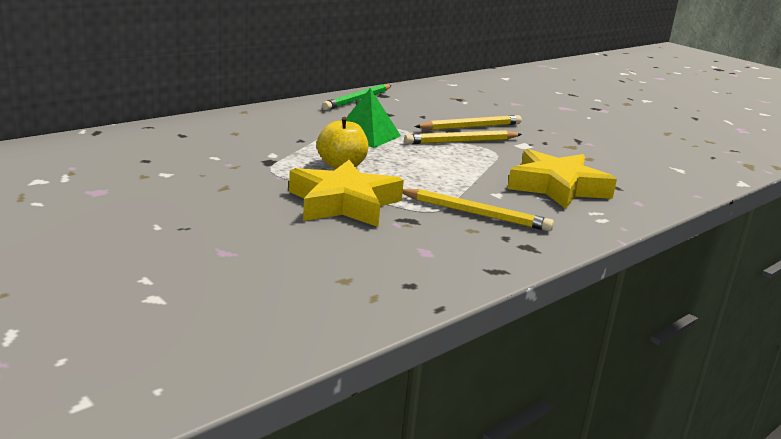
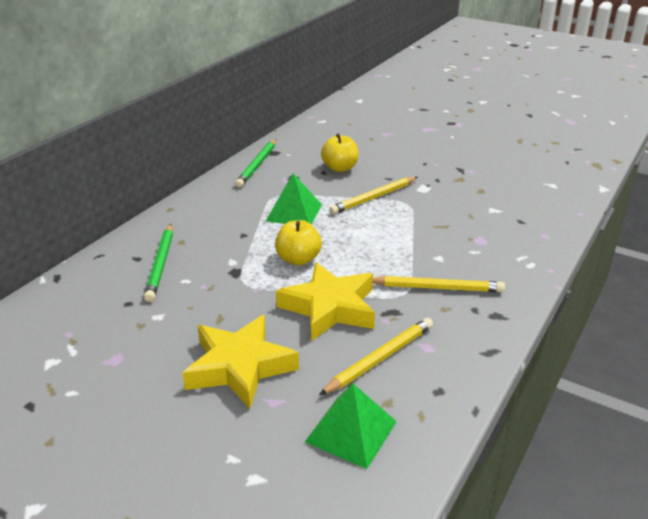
camera: 15 degrees left, 10 degrees up
(200, 143) = (160, 264): none -> green pencil
(286, 290) = (351, 431): none -> green pyramid
(443, 116) = (340, 168): none -> yellow apple
(471, 127) = (370, 176): yellow pencil -> yellow pencil (380, 358)
(557, 187) = (478, 235): yellow star -> yellow star (240, 367)

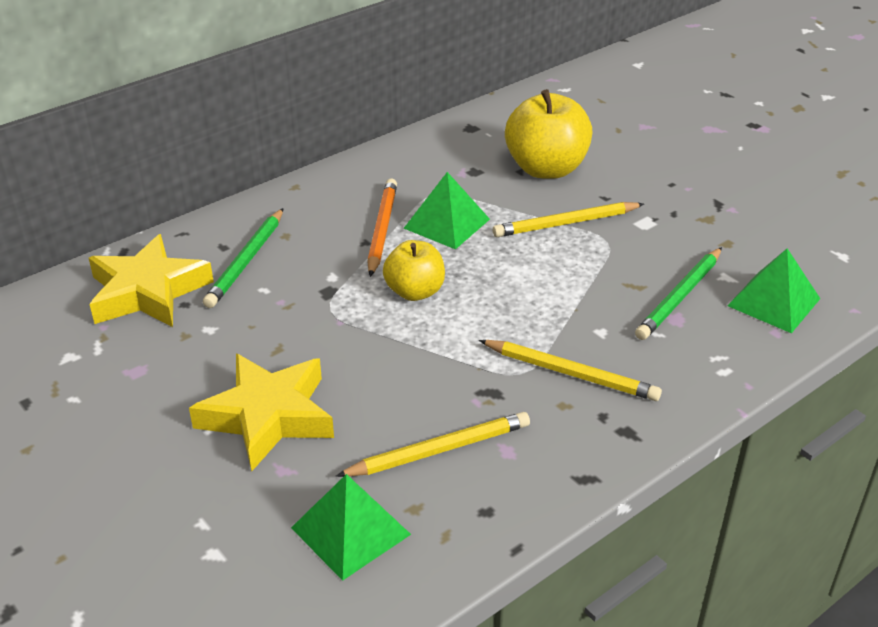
camera: 20 degrees right, 5 degrees up
(250, 224) = (382, 229): none -> orange pencil
(257, 165) = (437, 143): green pencil -> green pencil (679, 297)
(329, 307) = (416, 367): yellow star -> yellow star (148, 291)
(340, 168) = (546, 169): yellow apple -> yellow apple, size x1.61
(531, 218) = (773, 302): none -> green pyramid

